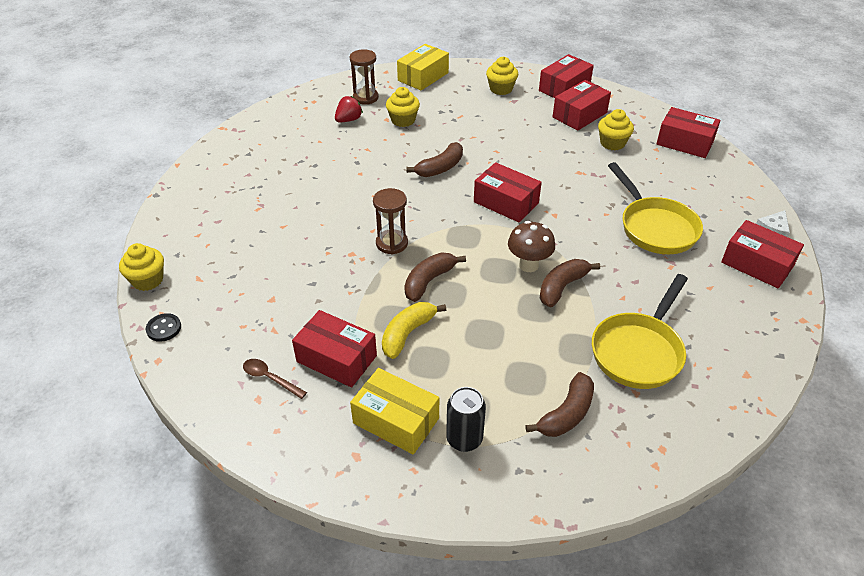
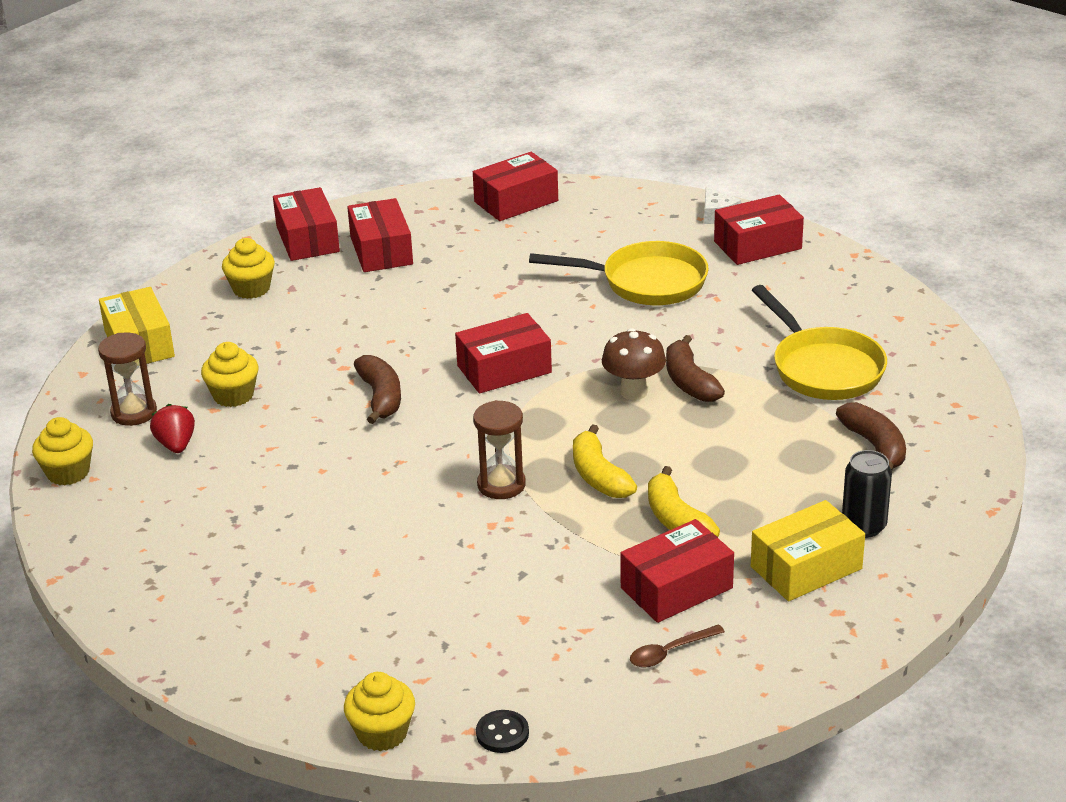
camera: 60 degrees left, 10 degrees down
(429, 281) = (598, 476): brown banana -> yellow banana
(612, 143) = (465, 250): yellow cupcake -> yellow cupcake (68, 472)

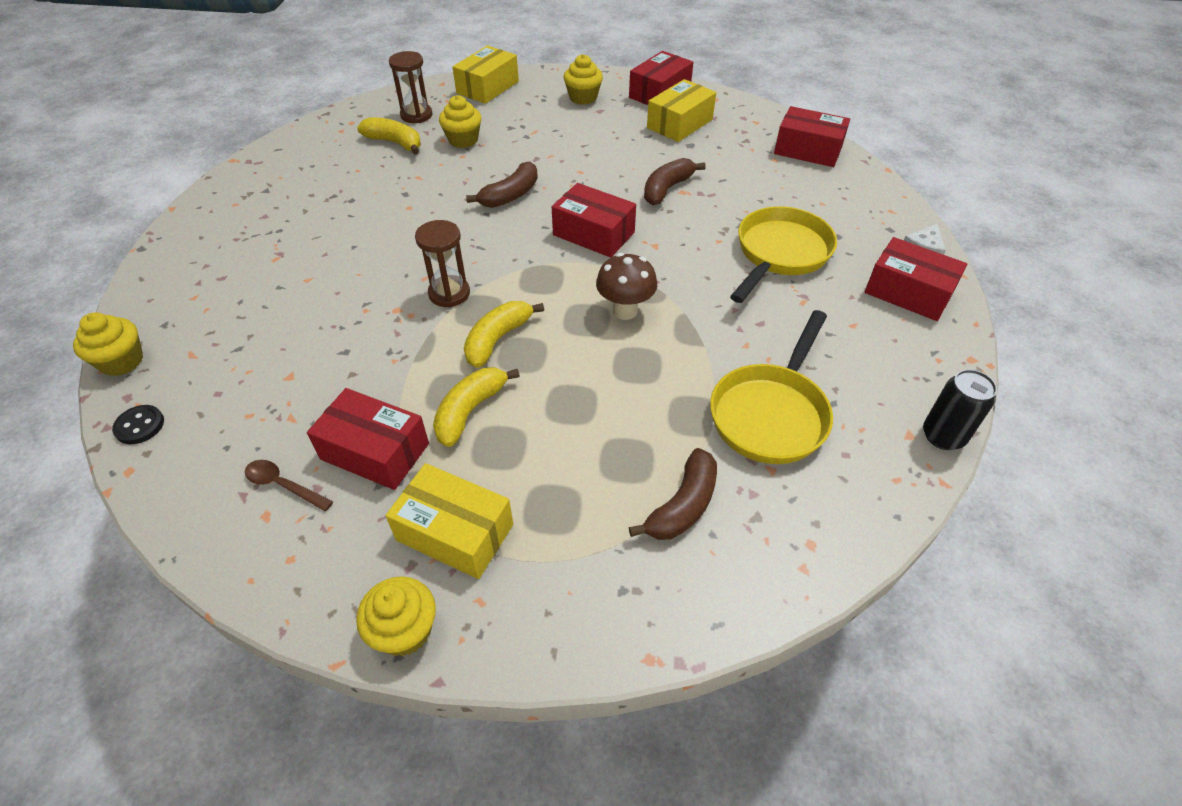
camera: 55 degrees right, 15 degrees up
(68, 472) = (340, 120): yellow cupcake -> yellow cupcake (404, 630)
(176, 445) = (395, 143): red strawberry -> yellow banana
(381, 250) = (679, 123): red box -> yellow box
(645, 282) = (780, 254): yellow pan -> yellow pan turned 120 degrees counterclockwise
(689, 382) = (668, 336): brown banana -> brown banana (667, 189)
(863, 526) = (548, 551): black can -> black can (943, 436)

